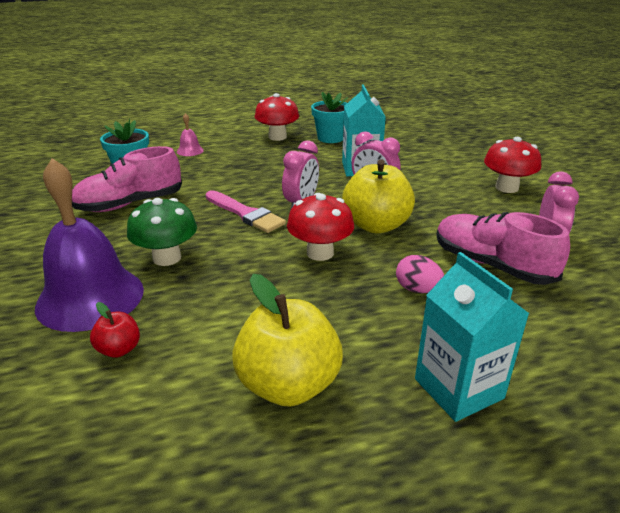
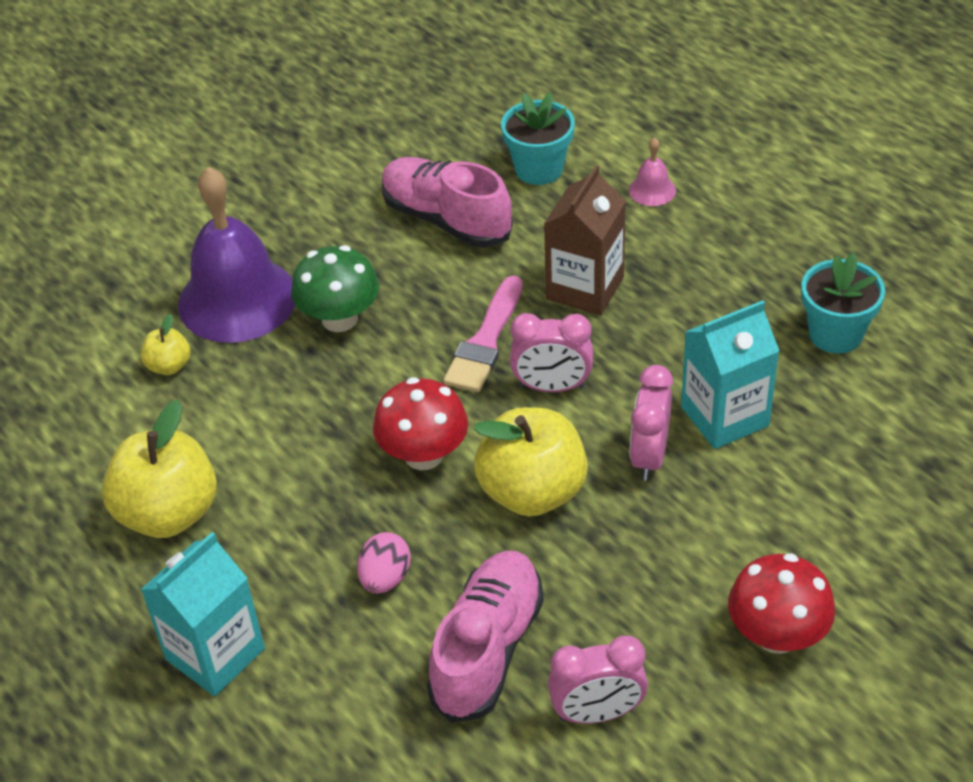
camera: 70 degrees right, 15 degrees up
(119, 349) = (169, 366): red apple -> yellow apple
(237, 180) = (585, 288): none -> brown carton
(277, 137) = (786, 264): red mushroom -> none

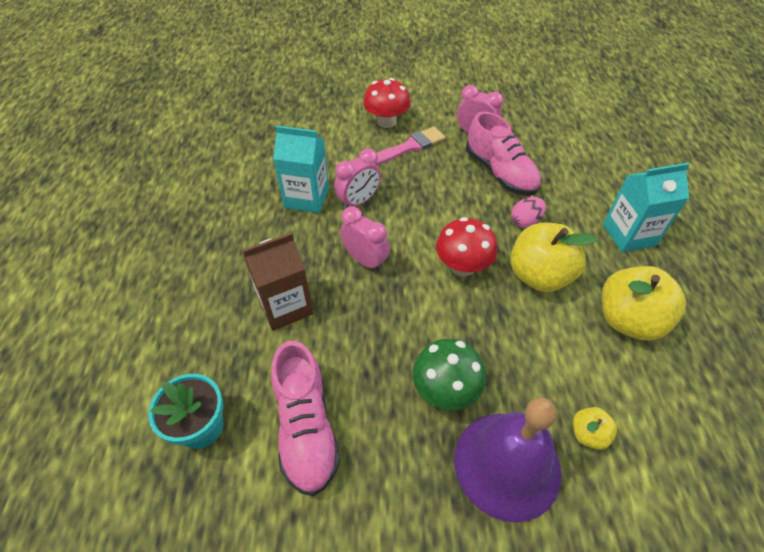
camera: 145 degrees left, 5 degrees up
(485, 341) = (372, 310): pink brush -> pink brush (409, 147)
(487, 649) = (500, 173): pink shoe -> pink shoe turned 90 degrees counterclockwise
(532, 491) = (425, 218): yellow apple -> yellow apple (539, 275)
(652, 190) = (166, 348): pink bell -> none
(835, 334) = (212, 201): turquoise flower pot -> none

